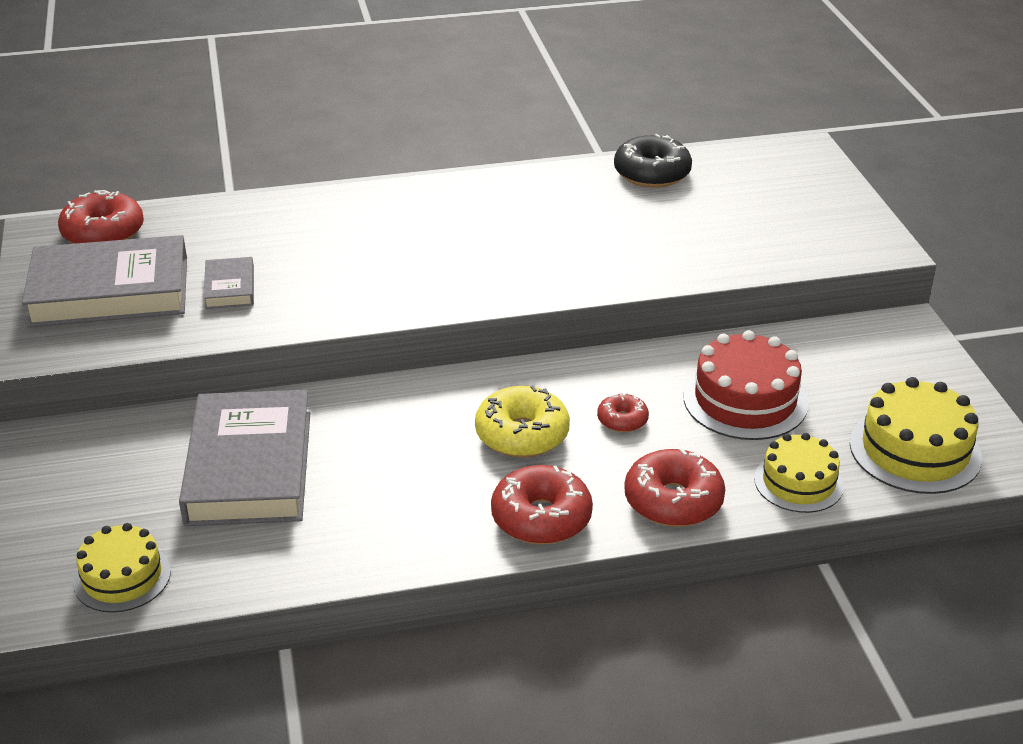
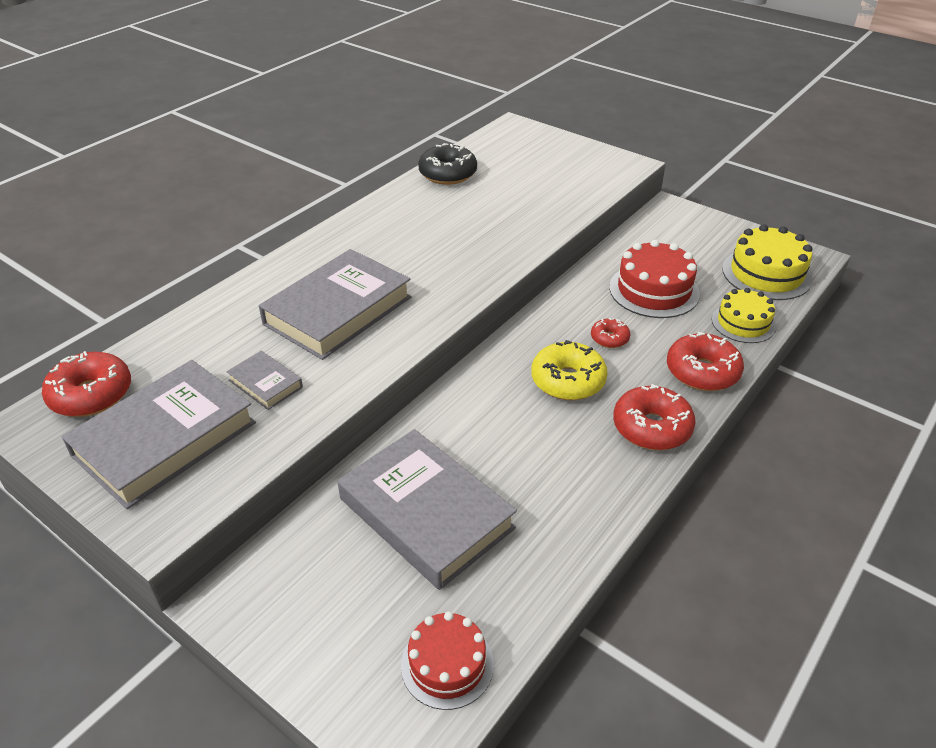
camera: 40 degrees left, 5 degrees up
(122, 577) = (447, 664): yellow cake -> red cake
(365, 257) = (338, 310): none -> grey book

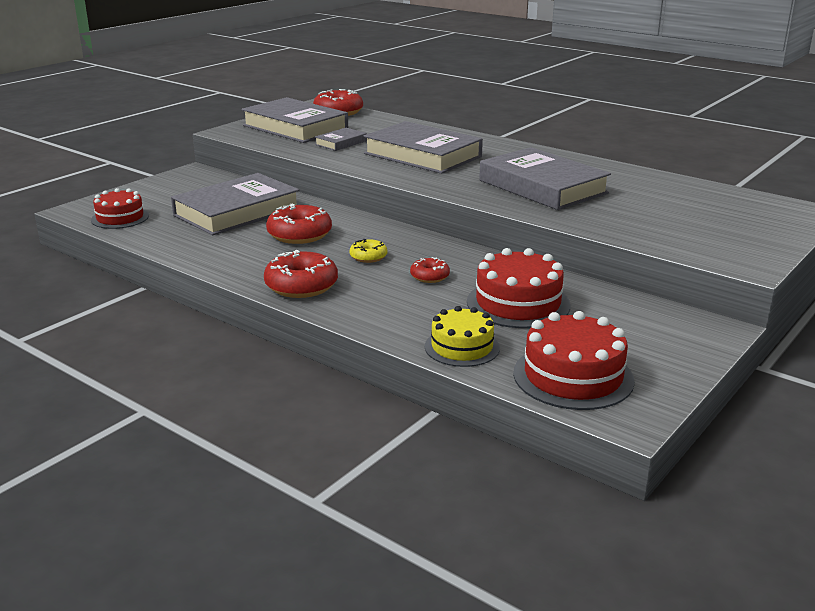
camera: 90 degrees right, 15 degrees down
(447, 174) = (662, 183): black donut -> none
(457, 236) = (542, 187): none -> grey book
(568, 381) = (368, 257): yellow donut -> yellow donut, size x0.55
(702, 372) = (376, 315): red donut -> red donut (299, 235)
(766, 274) = (573, 376): yellow cake -> red cake

